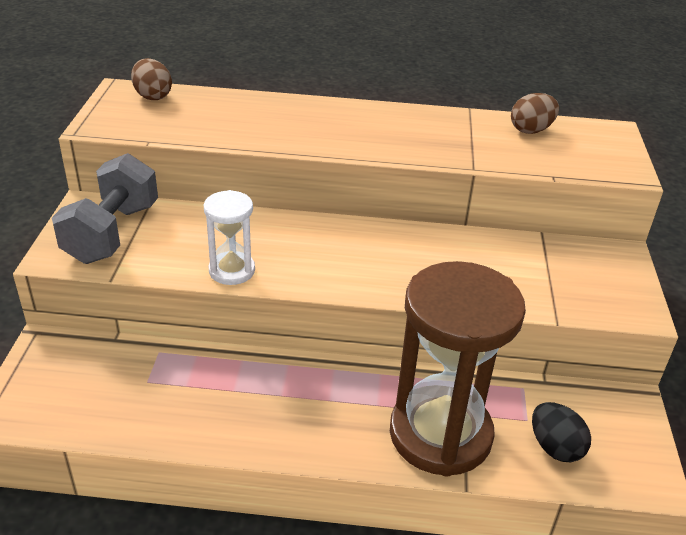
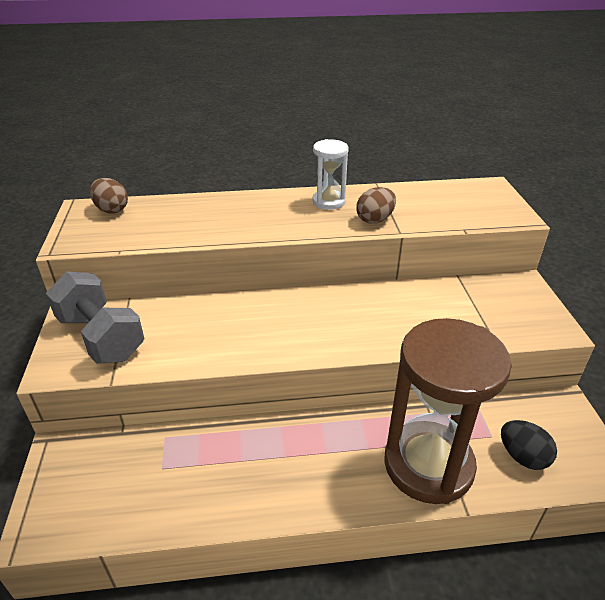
camera: 10 degrees left, 0 degrees up
(112, 233) = (101, 337): grey dumbbell -> grey dumbbell turned 45 degrees counterclockwise
(232, 270) = (218, 353): white hourglass -> white hourglass (329, 201)
(531, 130) = (430, 194): brown egg -> brown egg (375, 219)

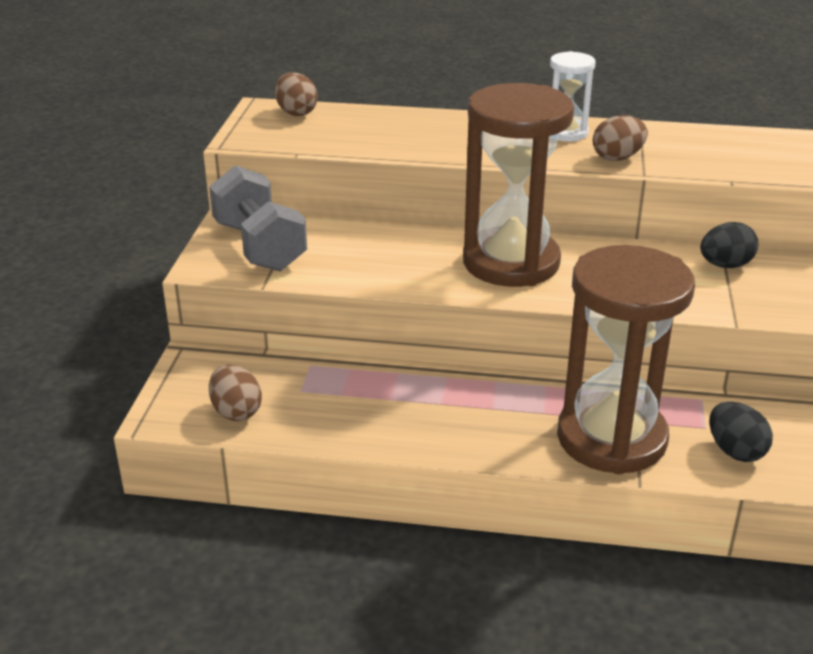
camera: 15 degrees right, 5 degrees down
(107, 507) = (236, 412): none -> brown egg
(312, 318) = (511, 263): none -> brown hourglass
(468, 294) = (725, 265): none -> black egg

